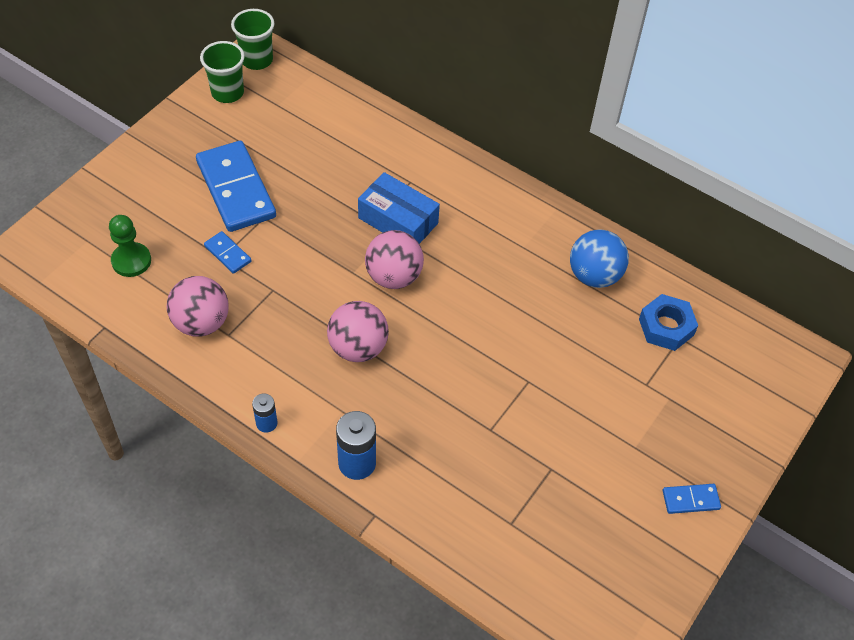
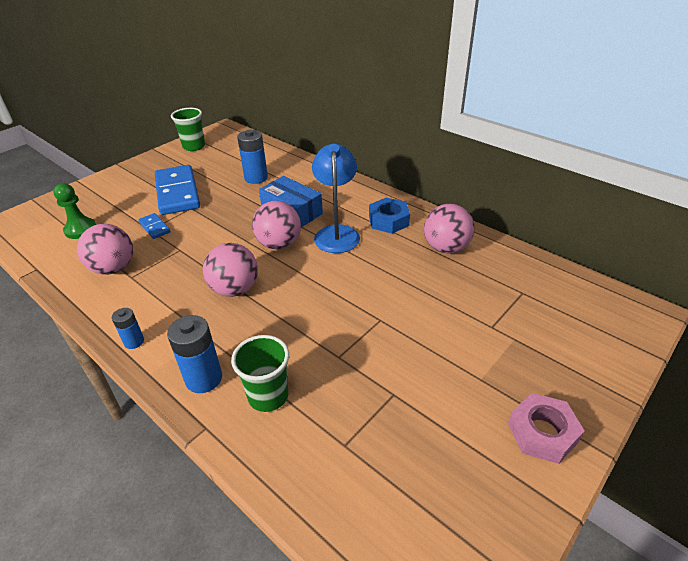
camera: 10 degrees right, 15 degrees down
(257, 60) = (220, 132): green cup -> green cup (268, 396)
(335, 158) = (256, 178): none -> blue battery
(461, 255) = (337, 233): none -> blue lamp
(594, 275) = (446, 248): blue ball -> pink ball
(666, 327) = (509, 284): blue nut -> blue nut (388, 220)
(690, 500) = (542, 433): blue domino -> pink nut

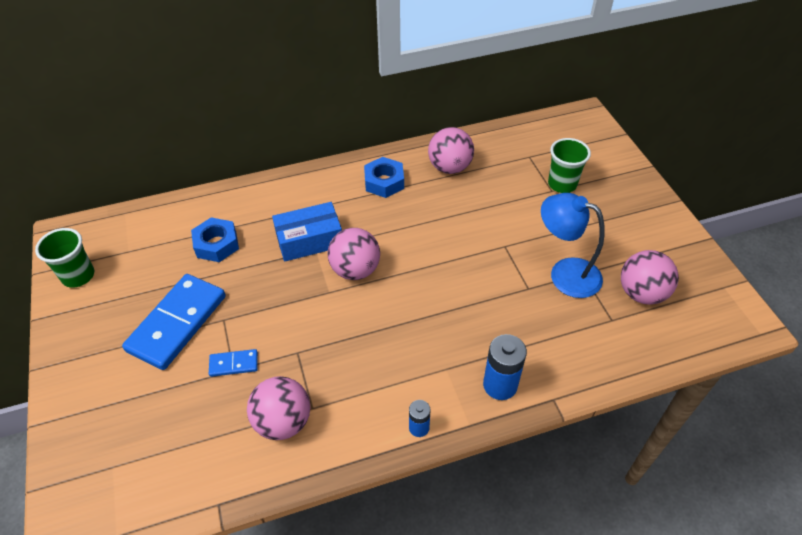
camera: 60 degrees left, 10 degrees up
(81, 229) = (170, 441): green pawn -> none
(177, 192) = (177, 323): blue domino -> blue domino turned 75 degrees counterclockwise
(235, 289) = (398, 326): pink ball -> pink ball (641, 293)
(256, 178) = (216, 244): blue battery -> blue nut
(268, 396) = (544, 347): green cup -> green cup (562, 184)
(337, 233) = (372, 223): blue lamp -> blue lamp (565, 273)
(542, 433) = (651, 218): pink nut -> none

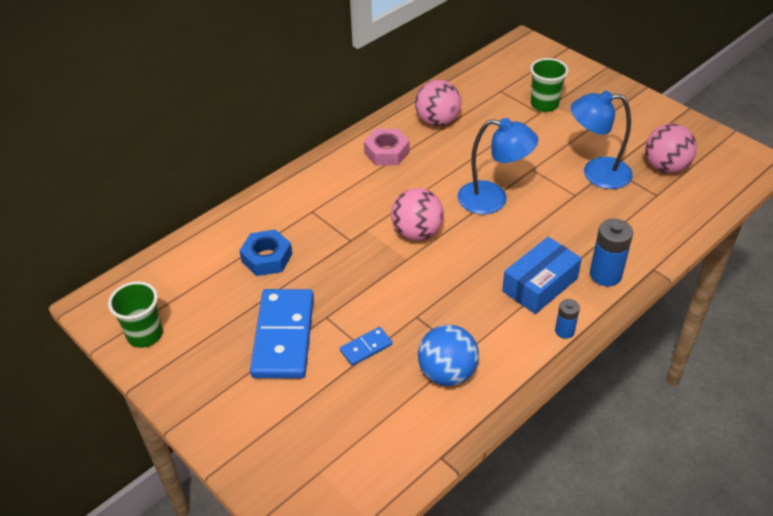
camera: 25 degrees left, 5 degrees down
(283, 421) = (447, 373): pink ball -> blue ball
(309, 240) = (355, 223): blue box -> blue box (540, 285)
(384, 182) = (386, 152): blue nut -> pink nut
(446, 263) = (493, 200): none -> blue lamp

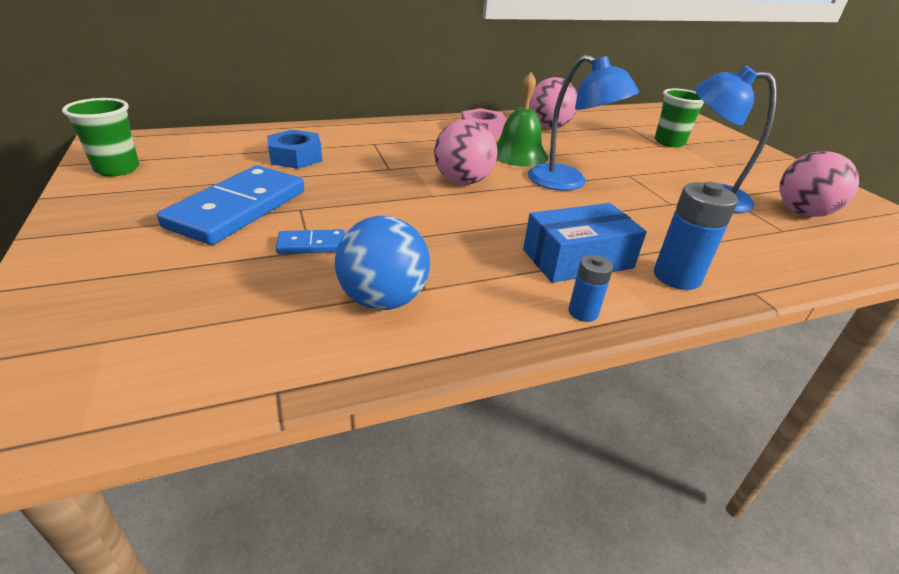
camera: 20 degrees right, 10 degrees down
(436, 176) = (518, 154): none -> green bell

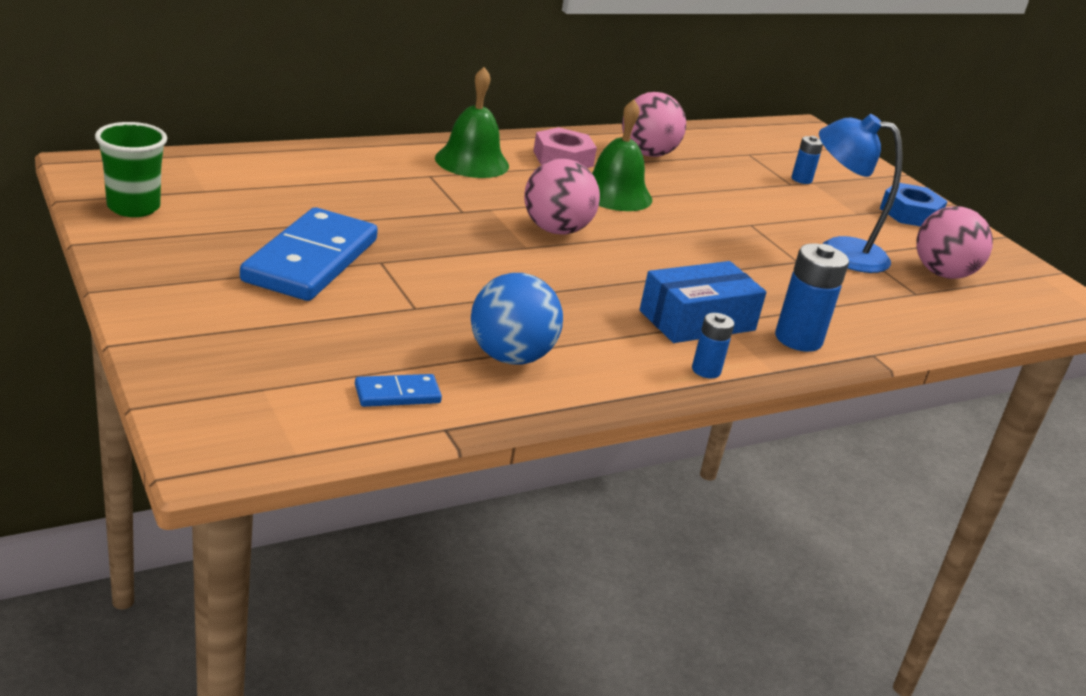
camera: 10 degrees left, 5 degrees down
(296, 157) = (341, 194): blue nut -> blue nut (910, 214)
(311, 245) = (414, 302): blue domino -> blue domino (397, 394)
(410, 134) = (472, 162): none -> green bell
(568, 182) = (679, 233): blue lamp -> none
(669, 142) = (801, 179): green cup -> blue battery

